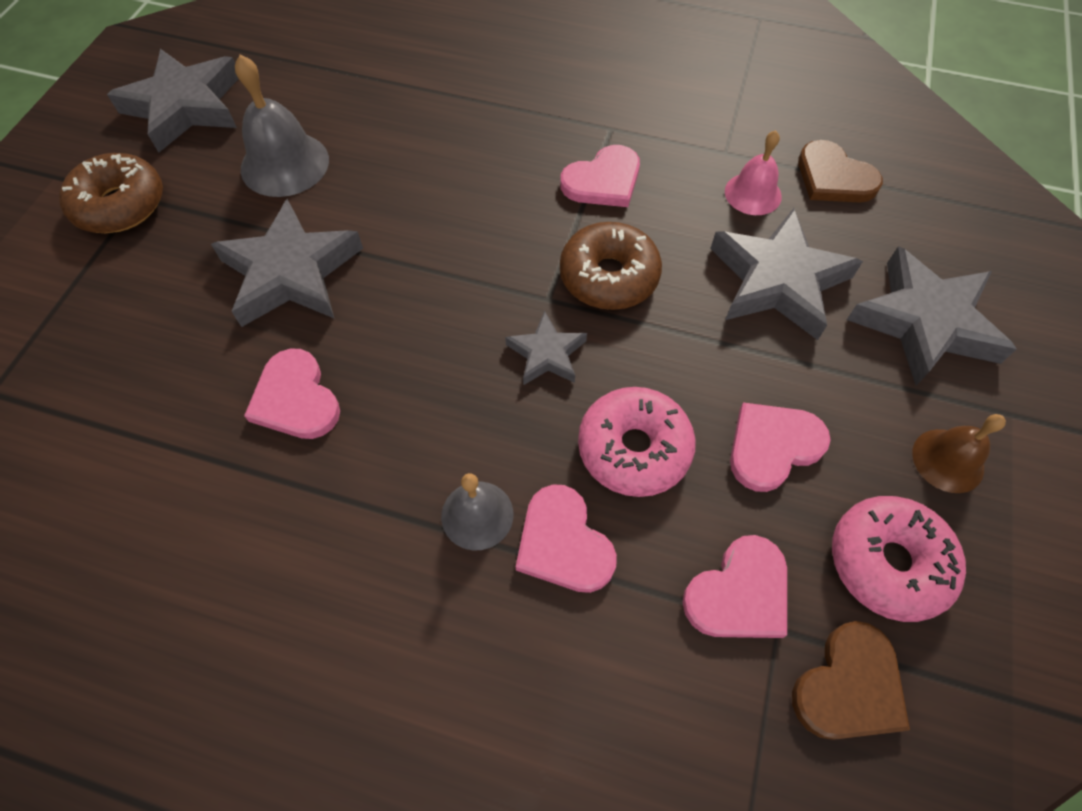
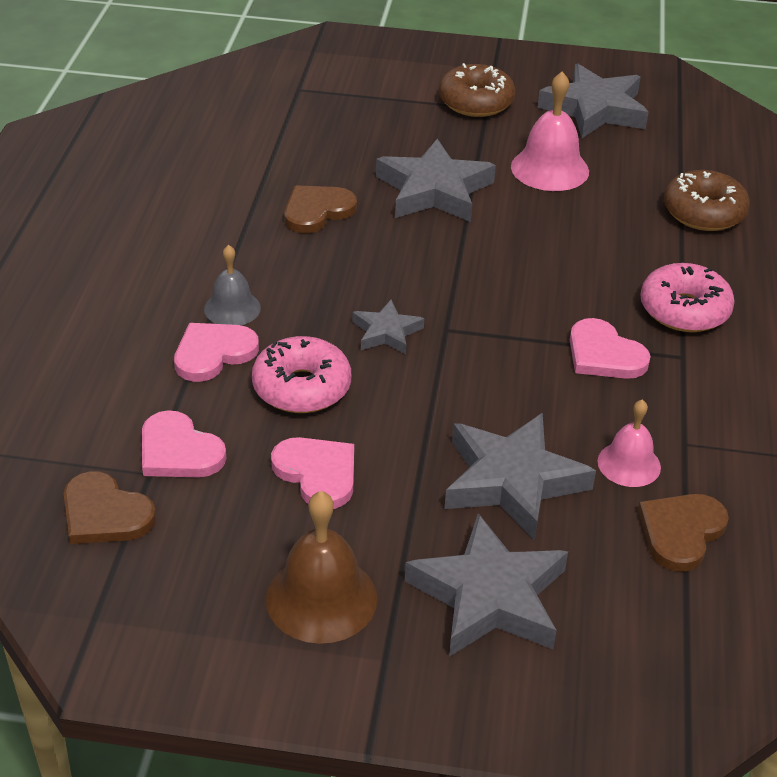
camera: 80 degrees right, 20 degrees down
(285, 164) = (549, 169): grey bell -> pink bell
(295, 399) = (317, 211): pink heart -> brown heart
(609, 276) = (482, 364): brown donut -> brown donut (703, 212)
(888, 562) = (212, 545): pink donut -> pink donut (684, 310)
(948, 460) = (321, 598): brown bell -> brown bell, size x1.59

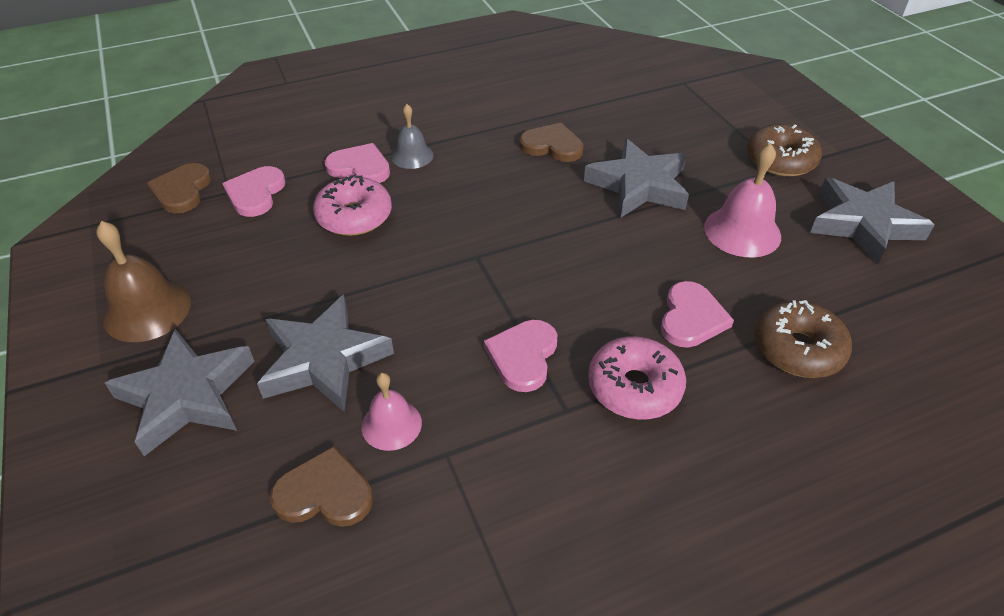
camera: 60 degrees right, 5 degrees up
(317, 473) = (270, 258): pink heart -> pink heart (691, 318)
(386, 332) = (446, 229): grey star -> none

